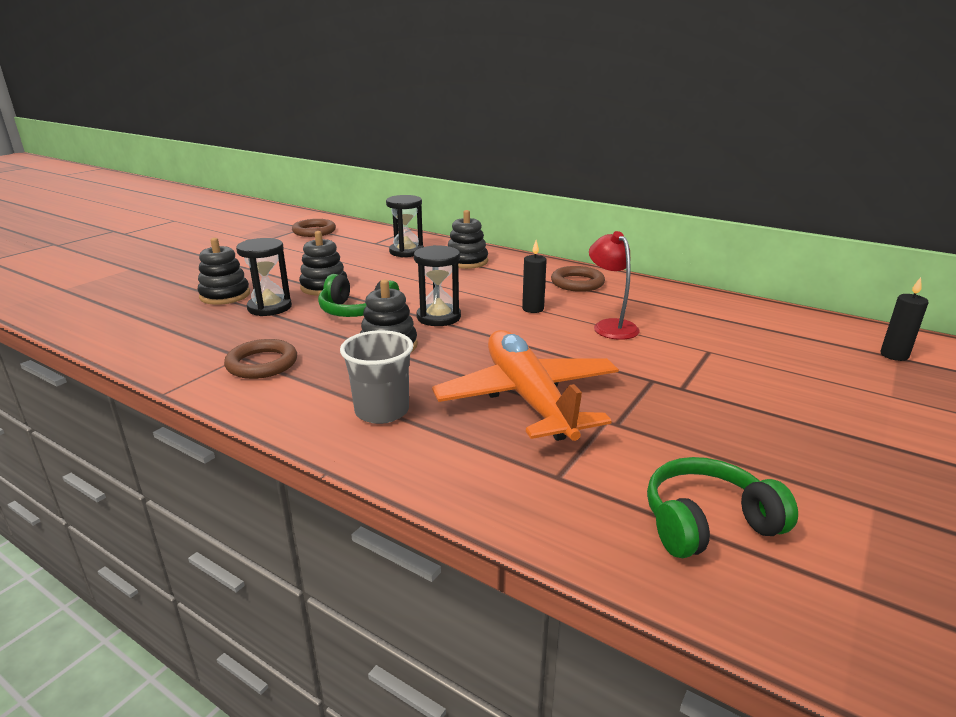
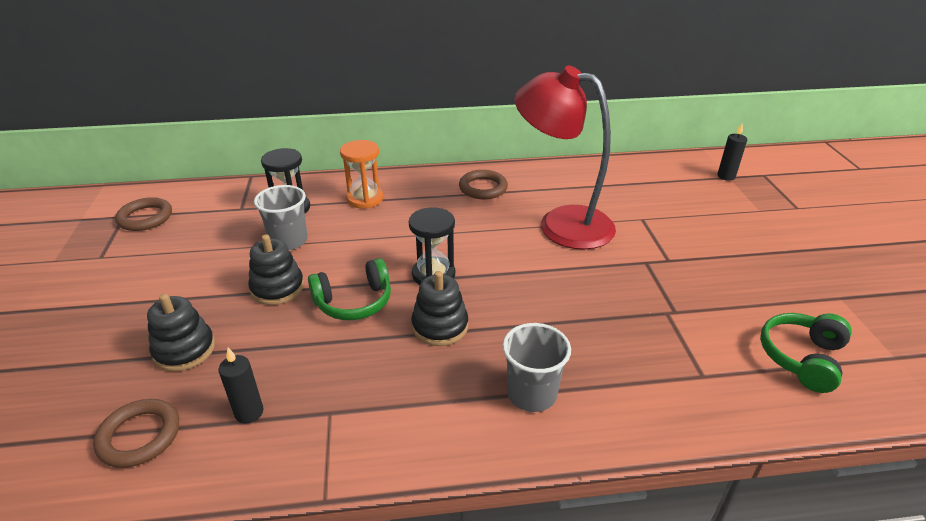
camera: 40 degrees left, 10 degrees up
(262, 364) = (363, 408): brown ring -> brown ring (139, 436)
(269, 307) = (262, 340): black hourglass -> none
(374, 267) = (288, 241): none -> grey cup
(467, 261) = (365, 199): black stacking toy -> orange hourglass
(528, 398) = (603, 321): orange plane -> none
(533, 309) = (489, 231): black candle -> black candle (249, 412)
(610, 326) = (561, 223): red lamp -> red lamp, size x1.94

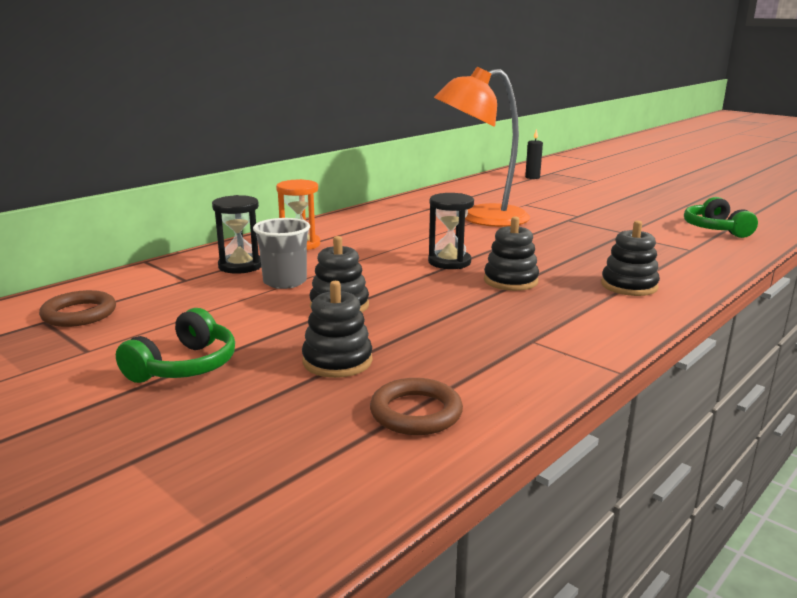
camera: 40 degrees left, 15 degrees down
(249, 412) = (475, 364): black candle -> none
(354, 302) = (422, 291): green headphones -> green headphones (185, 366)
(483, 188) = (386, 217): brown ring -> none
(531, 394) = (629, 286): grey cup -> black stacking toy
(561, 223) = (480, 218): red lamp -> orange lamp

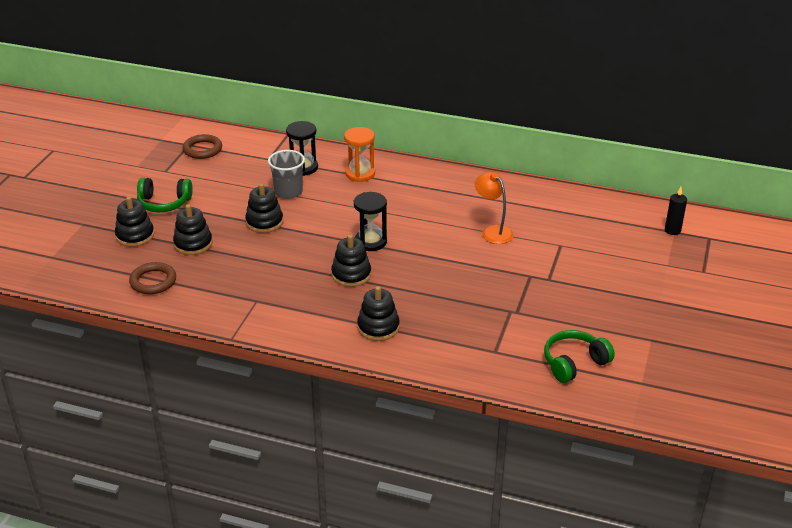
camera: 65 degrees right, 15 degrees up
(250, 408) = (135, 235): none -> black stacking toy
(480, 218) = (493, 231): orange lamp -> orange lamp, size x0.51

